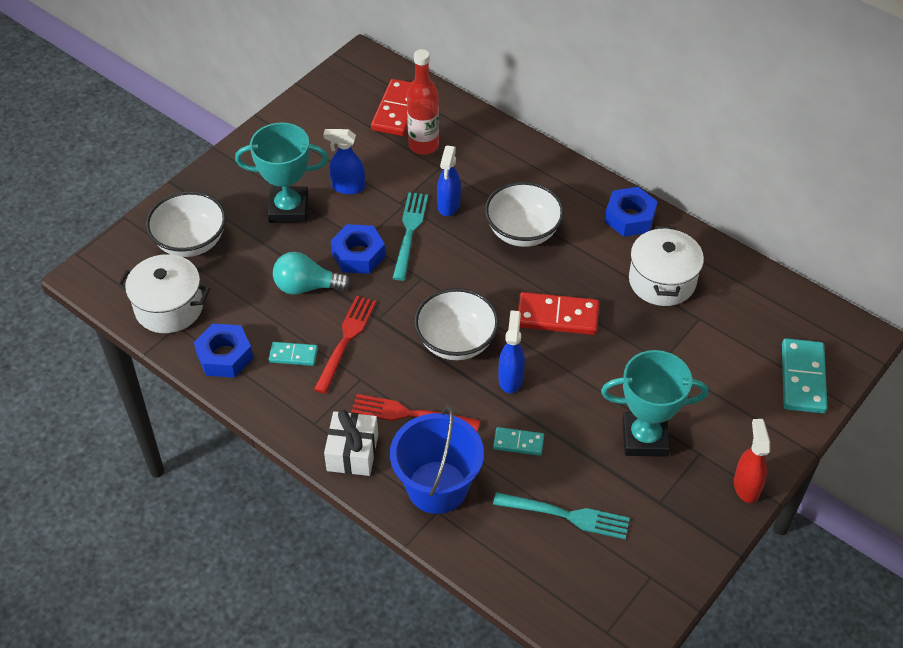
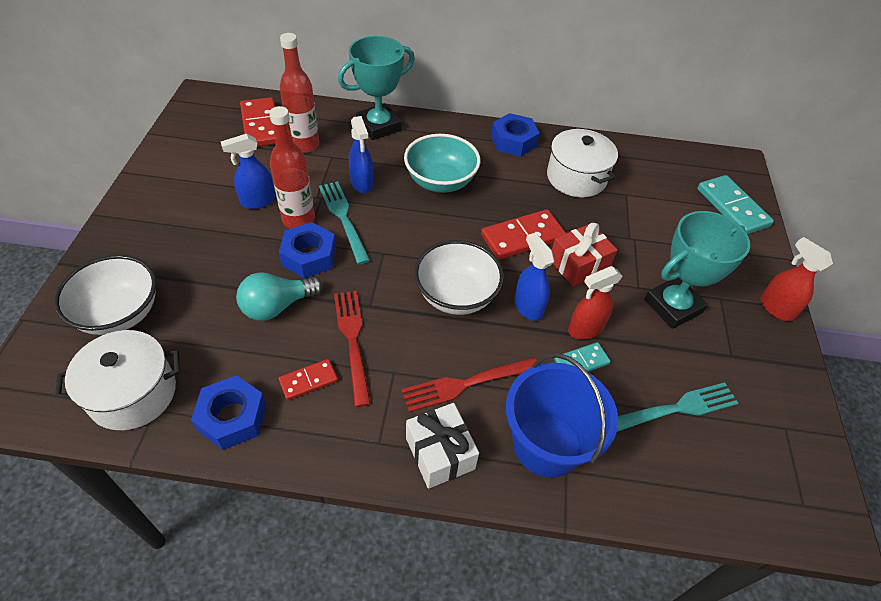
camera: 35 degrees left, 0 degrees up
(288, 209) = (210, 241): turquoise trophy -> turquoise trophy (379, 126)
(293, 355) = (308, 380): turquoise domino -> red domino
(371, 218) = (298, 220): none -> red bottle
(523, 232) = (440, 182): white bowl -> turquoise bowl
(545, 419) = (585, 329): none -> red spray bottle
(588, 364) = (578, 265): none -> red gift

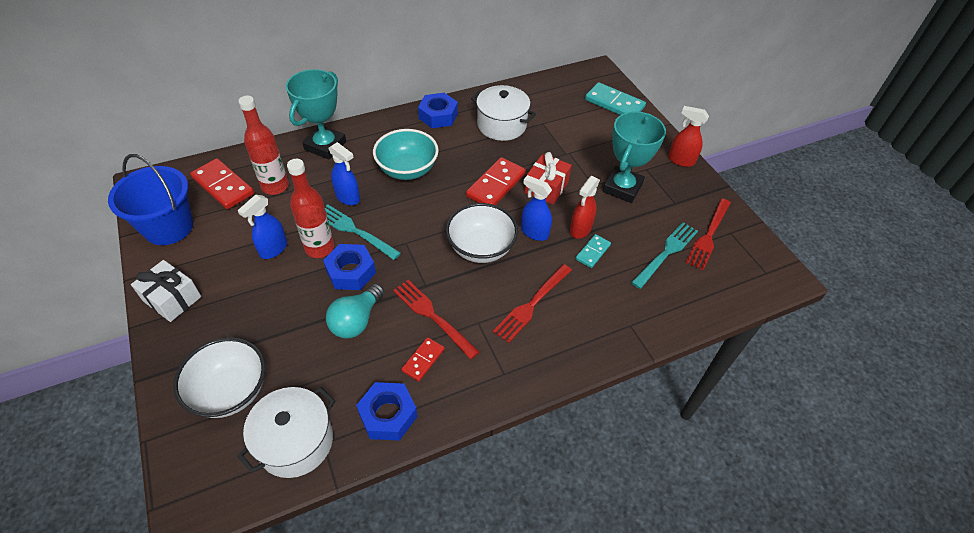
camera: 30 degrees left, 0 degrees up
(440, 453) = (548, 358): white gift -> white gift (172, 299)
(546, 444) = (608, 316): blue bucket -> blue bucket (168, 227)
(750, 416) = (708, 235): none -> red fork

